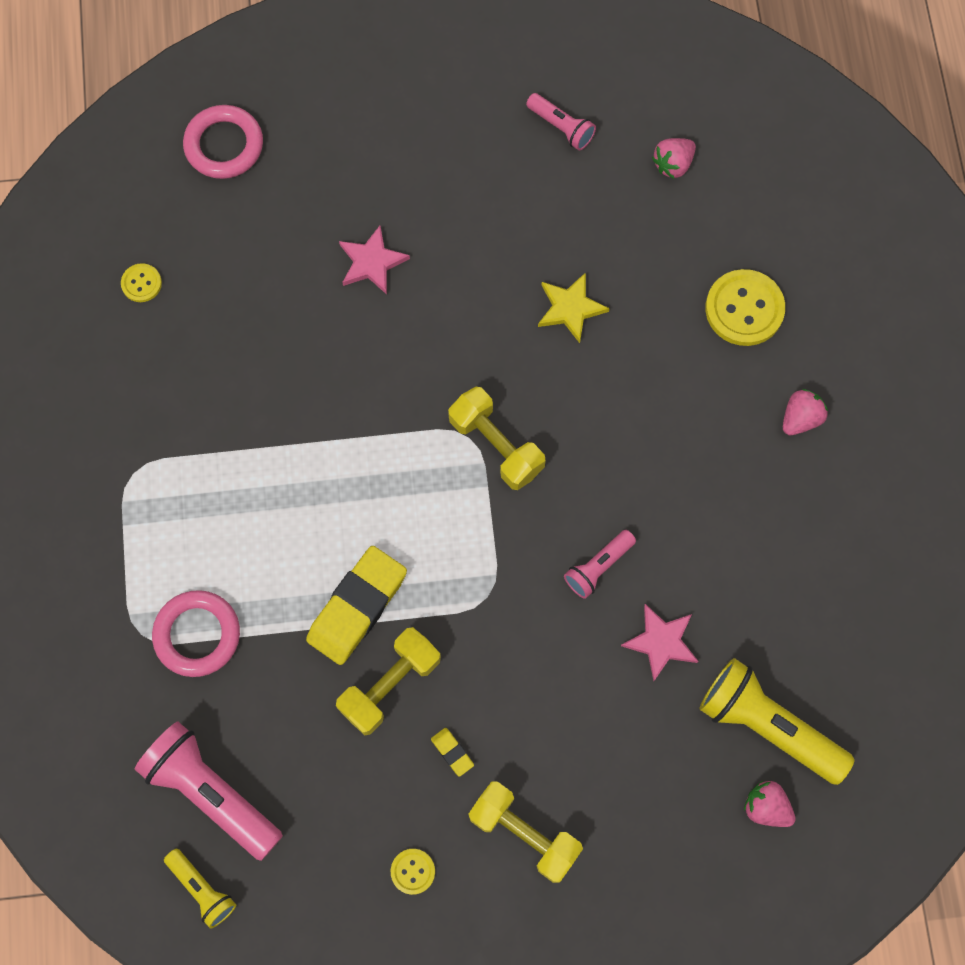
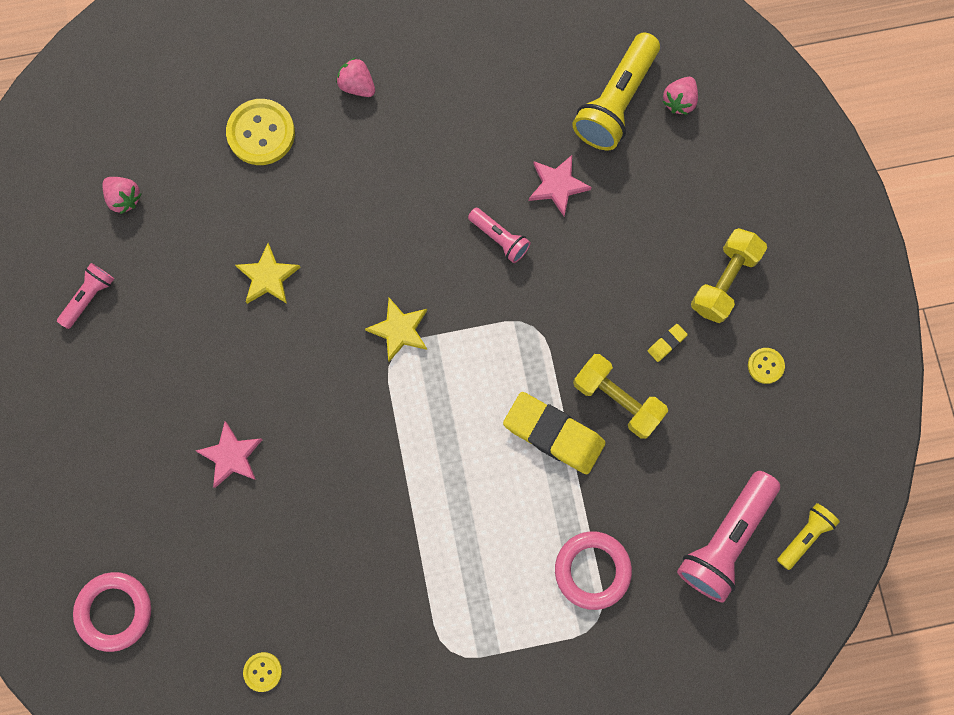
camera: 95 degrees left, 5 degrees up
(496, 445) = (399, 330): yellow dumbbell -> yellow star

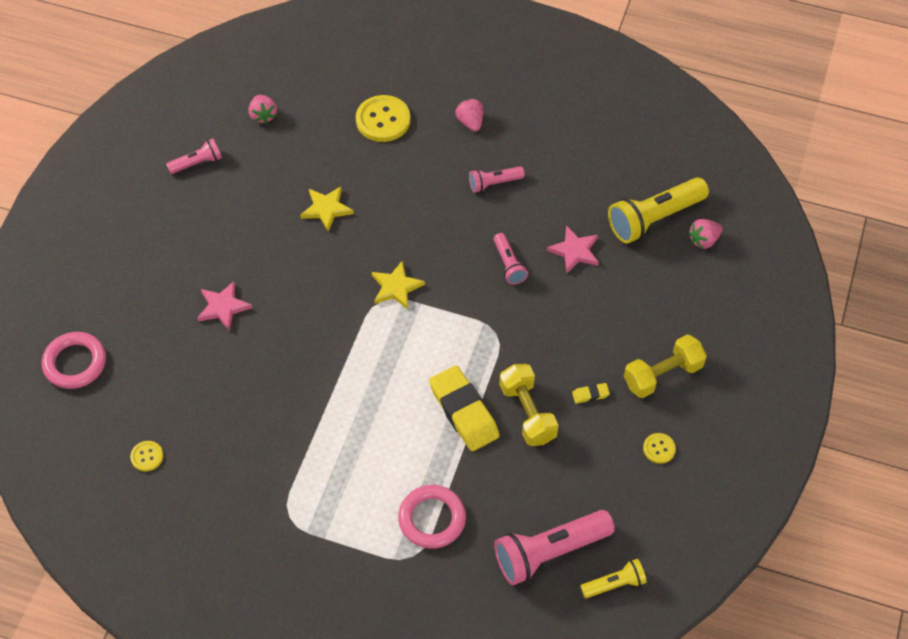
camera: 30 degrees right, 20 degrees down
(427, 149) = (494, 183): none -> pink flashlight

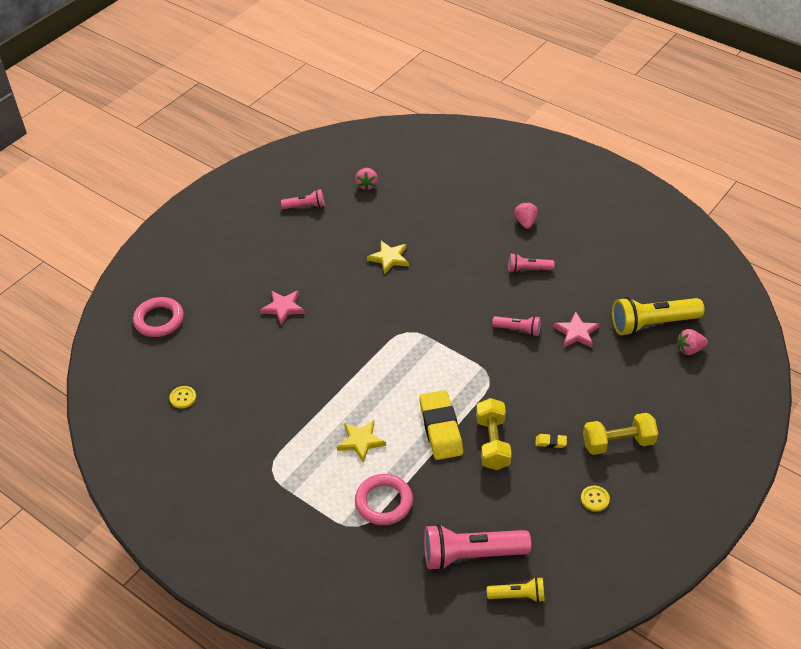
camera: 20 degrees right, 10 degrees down
(383, 120) = (457, 207): yellow button -> none
(396, 287) = (421, 325): yellow star -> yellow star (361, 441)
(509, 264) = (518, 330): pink flashlight -> pink flashlight turned 75 degrees counterclockwise

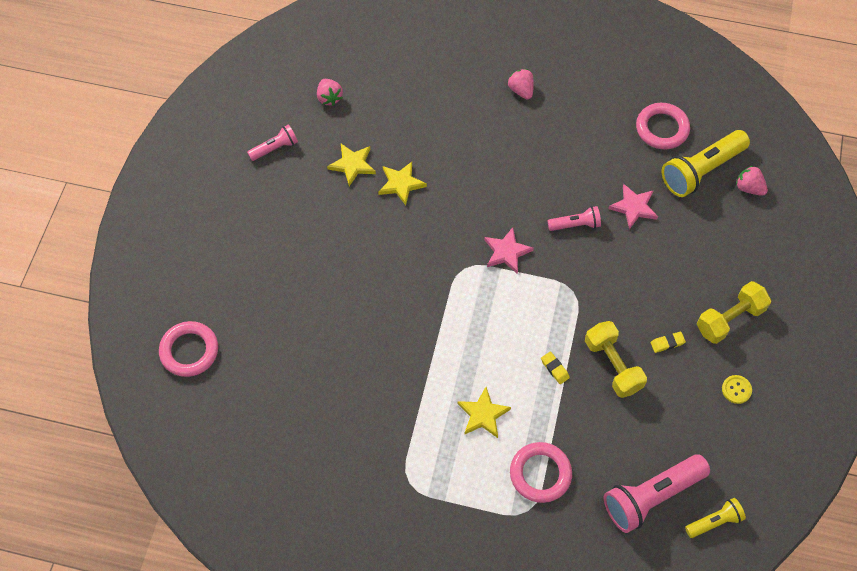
camera: 25 degrees left, 15 degrees up
(183, 398) = (269, 436): yellow button -> none
(283, 308) = (319, 286): pink star -> pink star (506, 252)
(358, 234) = (352, 165): none -> yellow star
(440, 428) = (554, 369): yellow eraser -> yellow eraser, size x0.41
(528, 269) = (551, 148): pink flashlight -> none
(633, 283) = (662, 128): none -> pink ring
(689, 349) = (749, 188): pink strawberry -> pink strawberry turned 75 degrees clockwise

